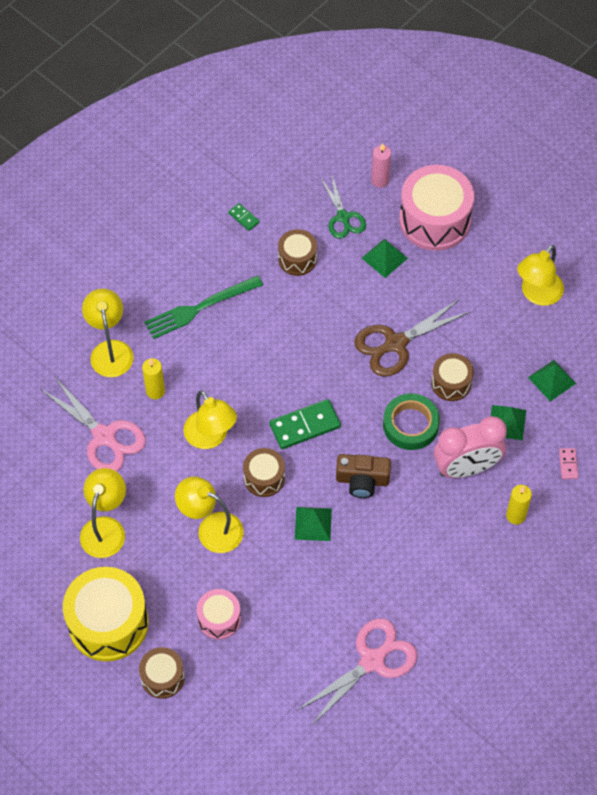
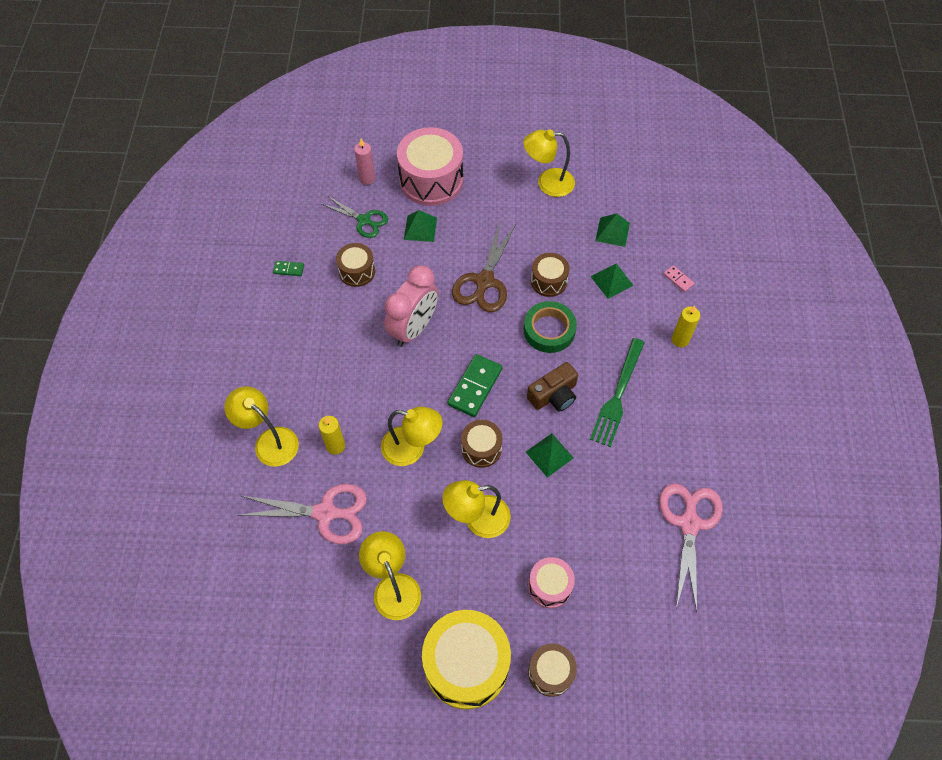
camera: 40 degrees left, 0 degrees up
(199, 308) = (314, 358): green fork -> green fork (617, 395)
(466, 468) = (616, 332): pink clock -> pink clock (413, 328)
(537, 294) = (547, 183): yellow lamp -> yellow lamp turned 90 degrees clockwise

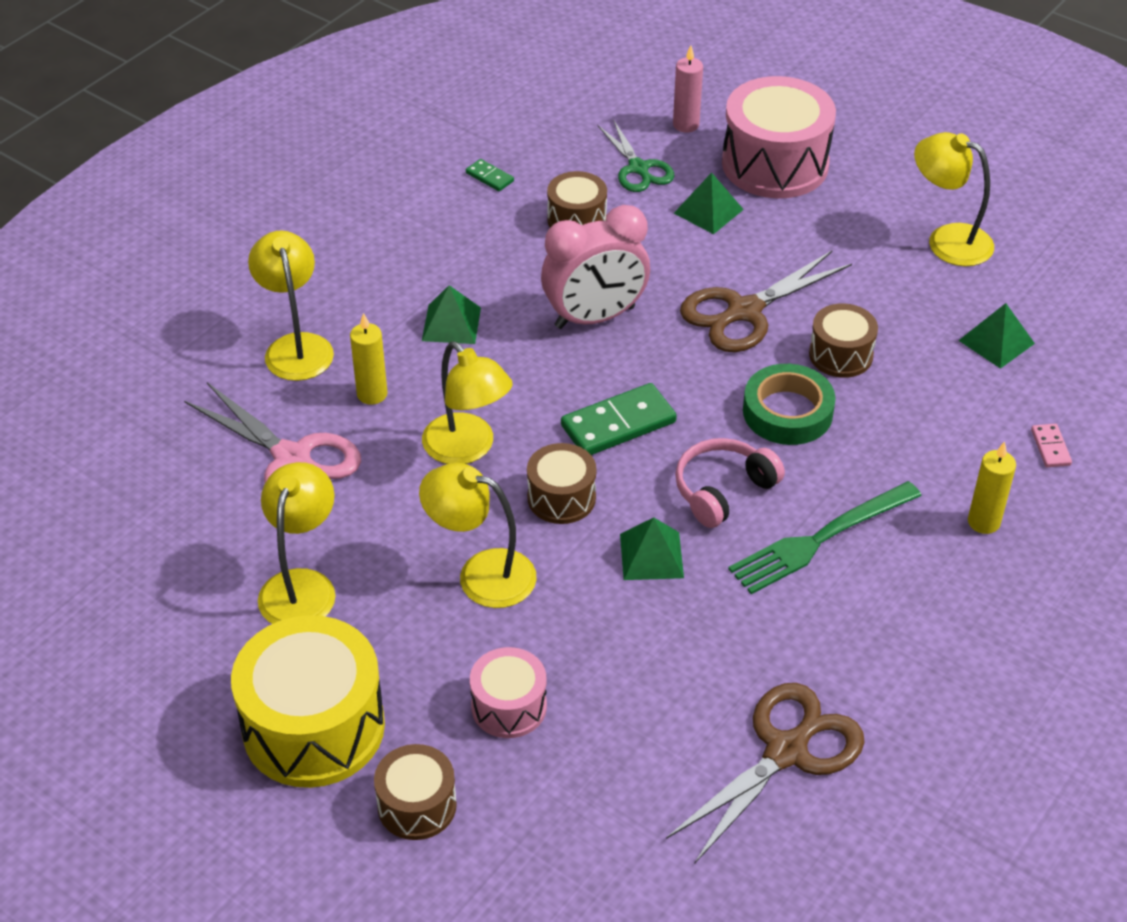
camera: 35 degrees right, 15 degrees down
(554, 395) = (723, 490): brown camera -> pink headphones
(611, 281) = (939, 399): green pyramid -> green pyramid (451, 324)
(689, 524) = (786, 752): pink scissors -> brown scissors

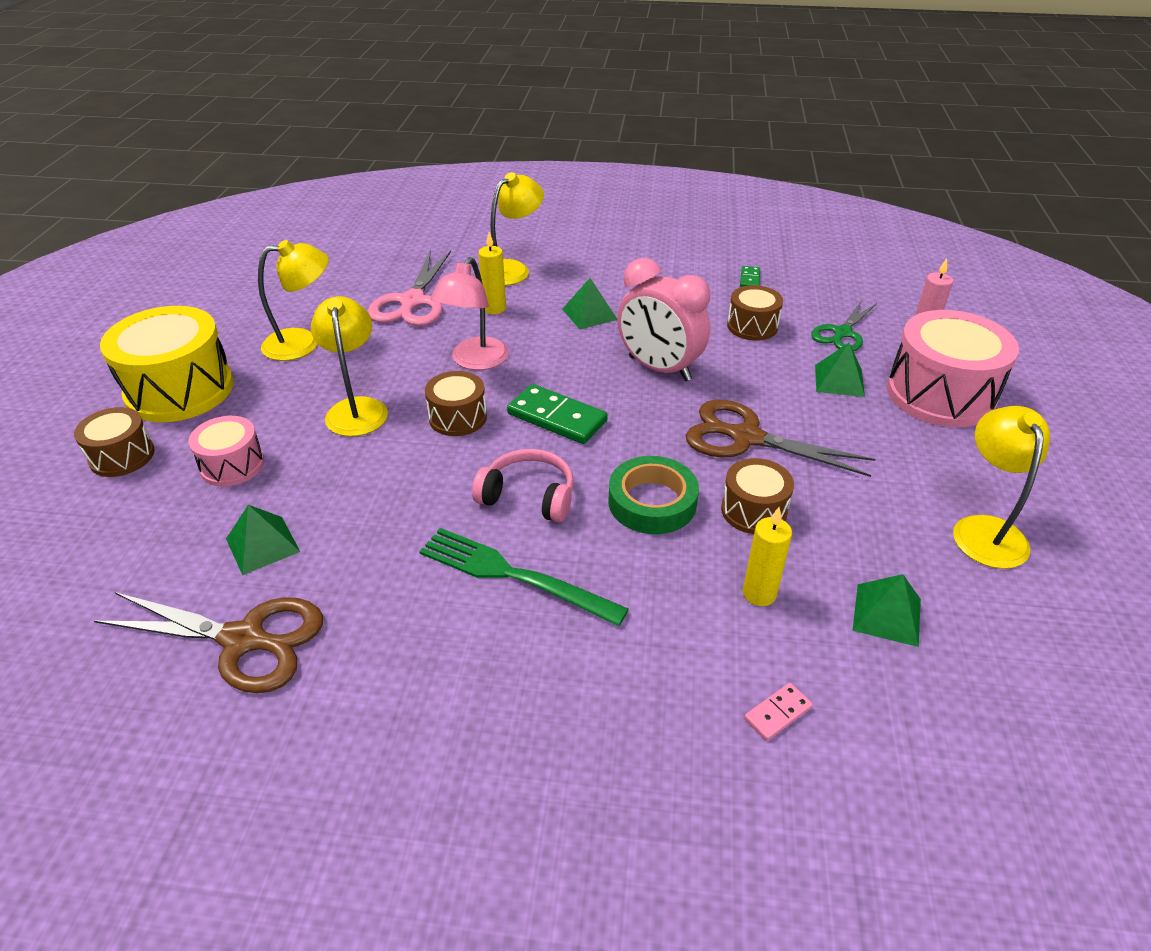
camera: 60 degrees right, 5 degrees down
(467, 449) = (474, 361): yellow lamp -> pink lamp
(651, 555) = (427, 482): green pyramid -> green pyramid (262, 545)
(983, 522) = (623, 690): yellow candle -> yellow candle (759, 593)

